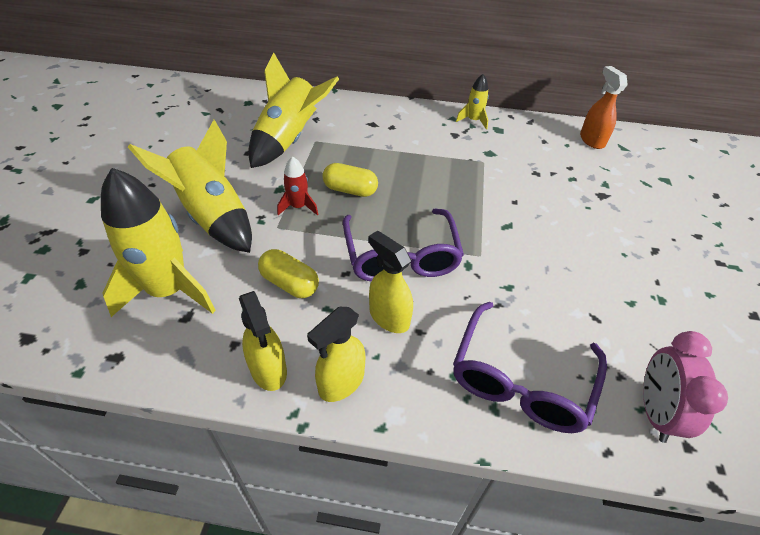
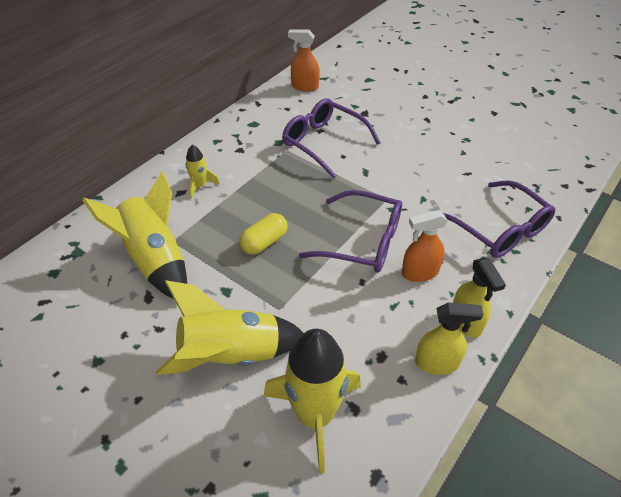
camera: 60 degrees left, 0 degrees up
(289, 284) = (354, 322): yellow capsule -> none
(298, 207) = (262, 285): red rocket -> none
(389, 317) = (419, 272): yellow spray bottle -> orange spray bottle
(473, 120) = (230, 131): yellow rocket -> yellow rocket (200, 186)
(520, 181) = (323, 143): none -> purple glasses
(654, 412) = (541, 186): pink clock -> none

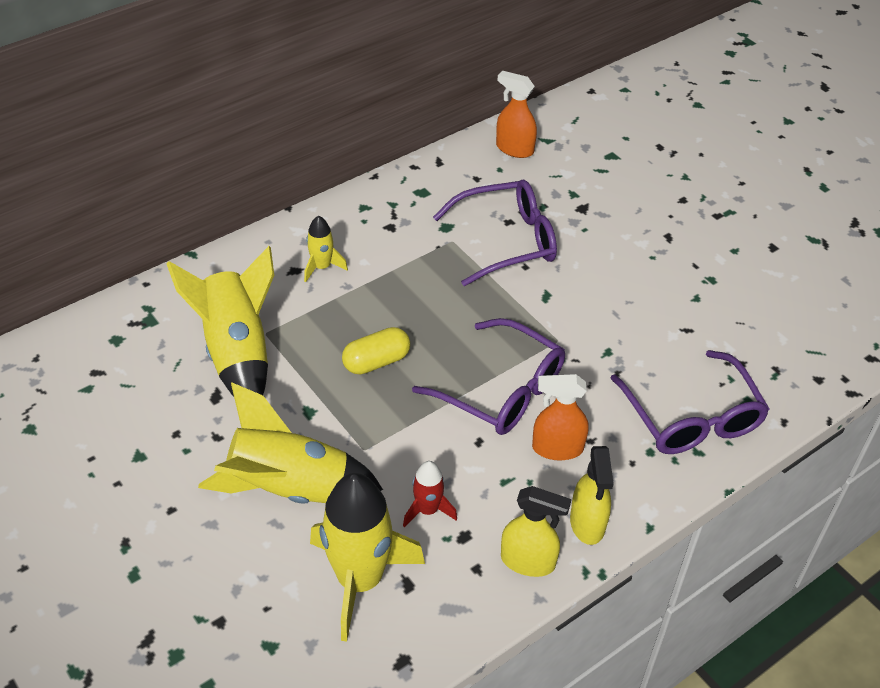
camera: 15 degrees right, 0 degrees up
(323, 143) = (506, 241): purple glasses -> purple glasses turned 105 degrees clockwise
(345, 343) = (428, 510): none -> red rocket

